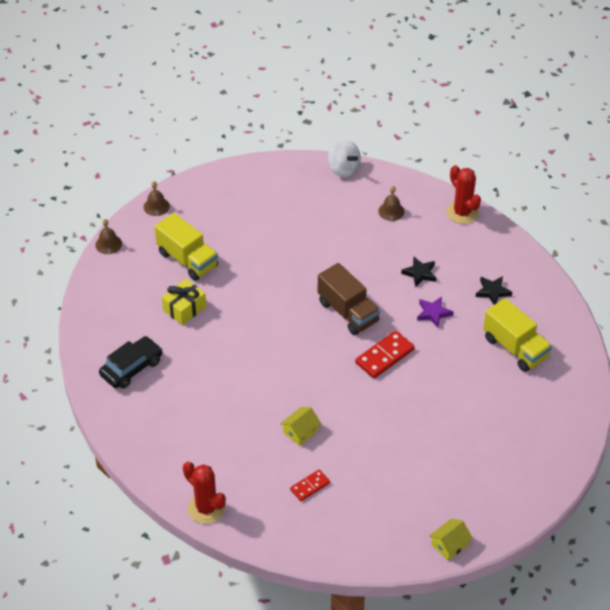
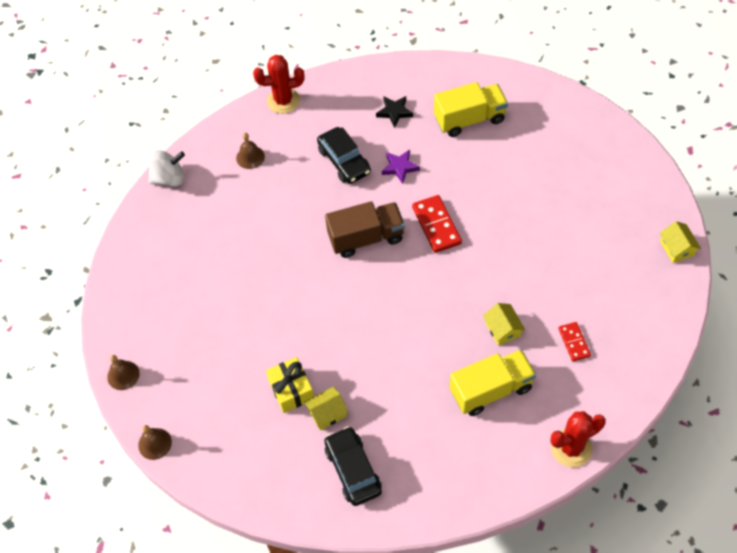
camera: 65 degrees left, 10 degrees up
(173, 337) = (327, 413): none -> yellow house
(187, 260) = (221, 366): yellow truck -> yellow truck (491, 390)
(420, 273) = (344, 161): black star -> black car

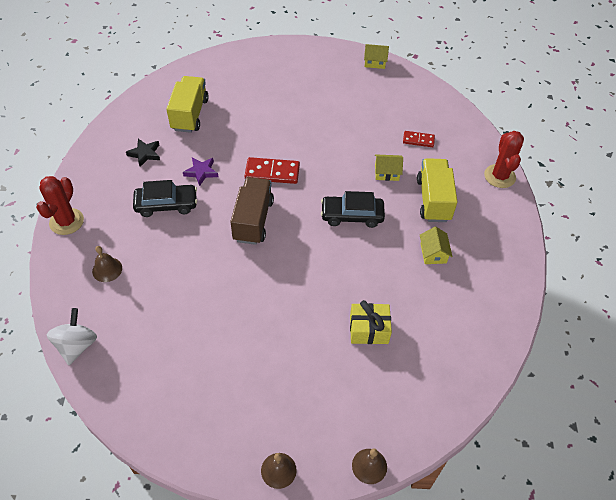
camera: 70 degrees left, 5 degrees down
(327, 413) = (403, 312): yellow house -> yellow house (433, 253)
(353, 470) = (463, 314): black car -> black car (352, 215)

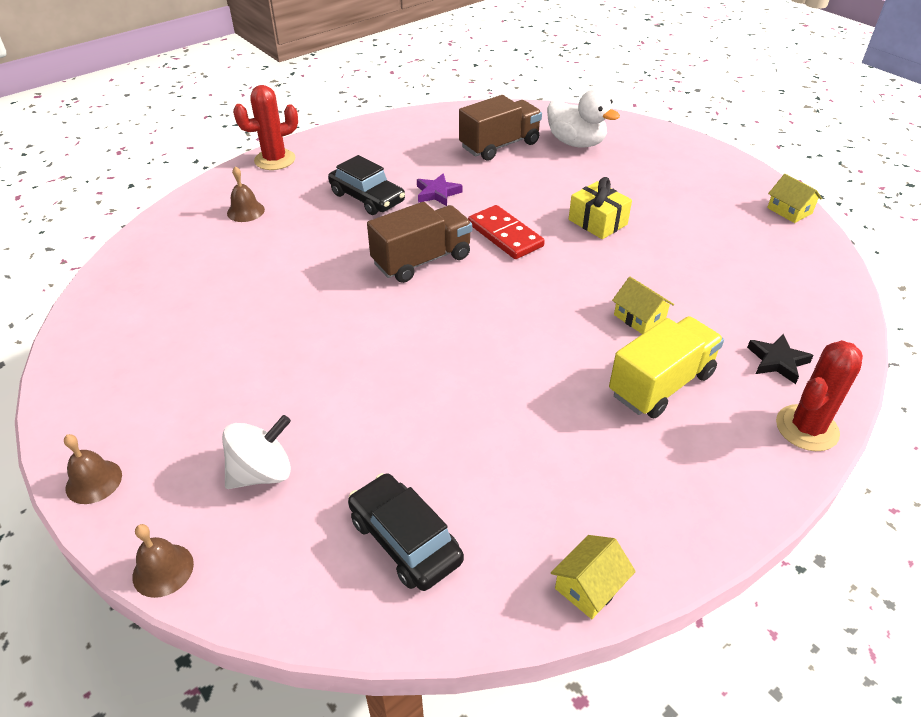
camera: 50 degrees right, 10 degrees down
(77, 345) = (138, 246): white spinning top -> white spinning top (262, 473)
(145, 154) = (411, 151): black star -> black star (777, 361)
(190, 114) = (499, 145): yellow truck -> brown truck
(228, 84) = (576, 143): none -> white duck
(352, 215) = (531, 327): black car -> black car (405, 540)
(369, 329) = (376, 444): yellow gift -> yellow gift (597, 222)
(418, 140) = (734, 314): red domino -> none
(433, 253) = (573, 436): yellow house -> yellow house (589, 586)

